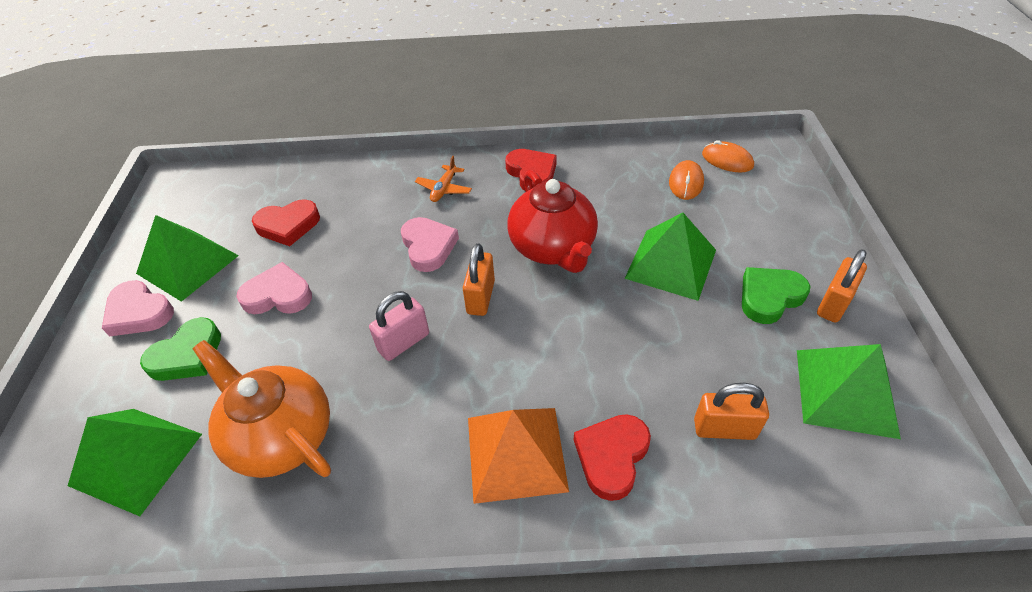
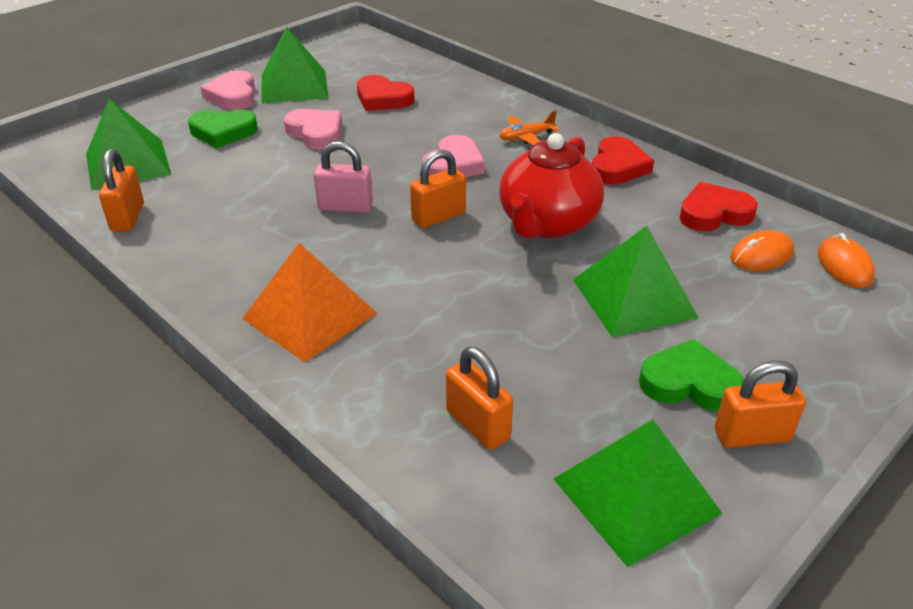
camera: 45 degrees right, 10 degrees down
(227, 509) = (127, 217): none -> orange padlock
(281, 436) = (203, 204): orange teapot -> none
(611, 457) = (365, 369): red heart -> red heart (714, 213)

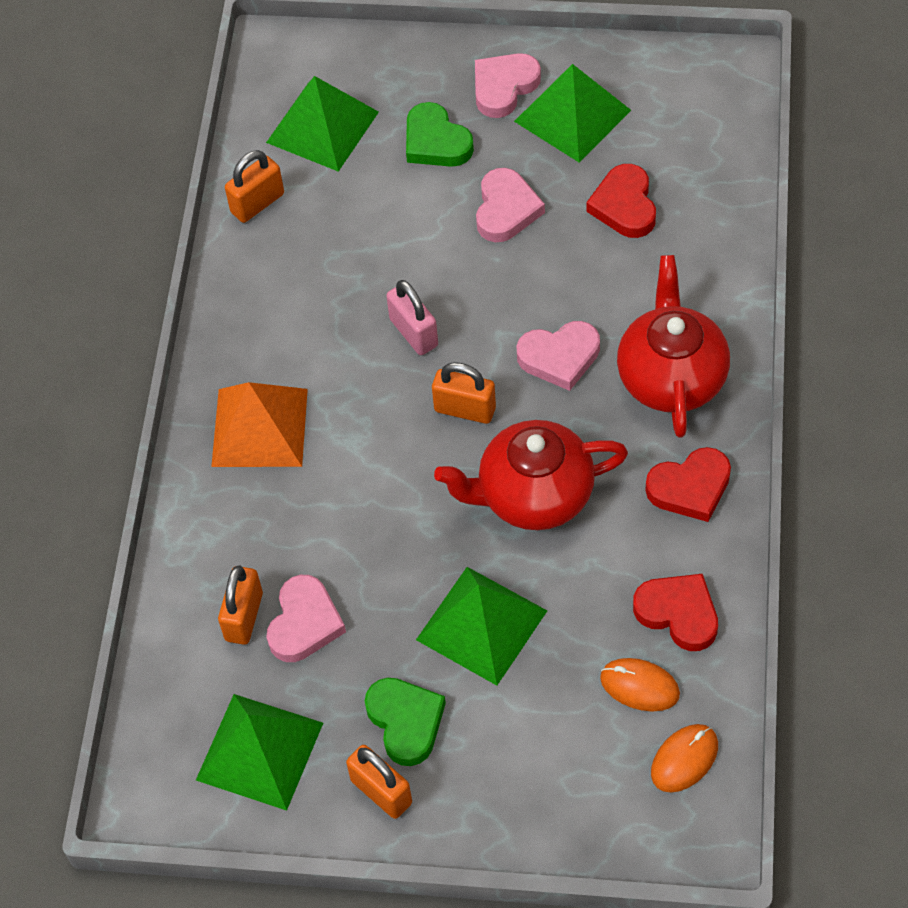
camera: 55 degrees right, 20 degrees up
(526, 137) = (671, 377): orange plane -> red teapot
(527, 390) = (304, 623): none -> pink heart

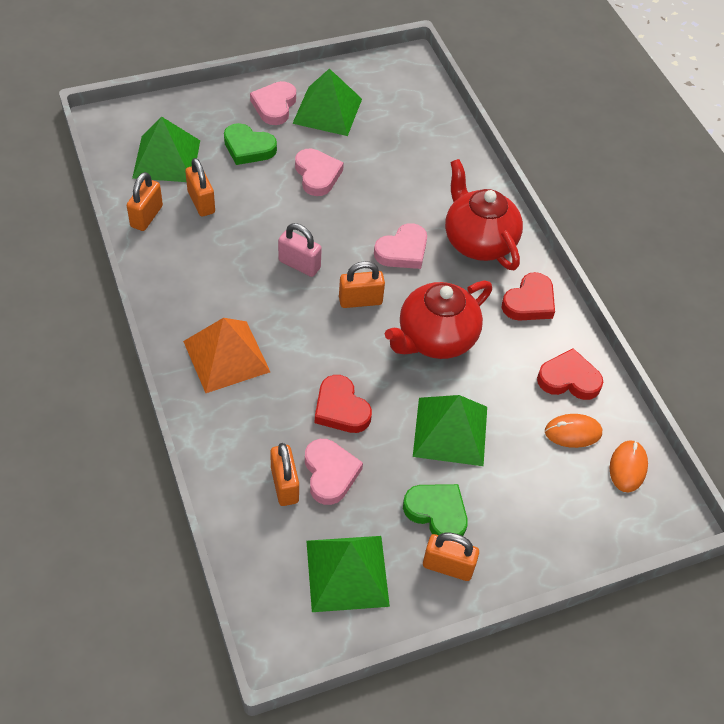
camera: 35 degrees left, 5 degrees down
(335, 204) = (201, 202): none -> orange padlock
(624, 206) = (390, 152): red heart -> red heart (341, 409)

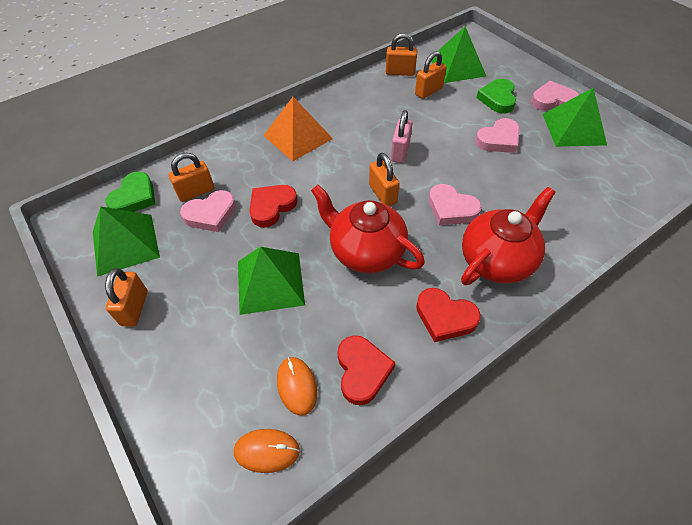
camera: 80 degrees right, 0 degrees up
(437, 513) = (185, 290): green heart -> green heart (134, 197)

